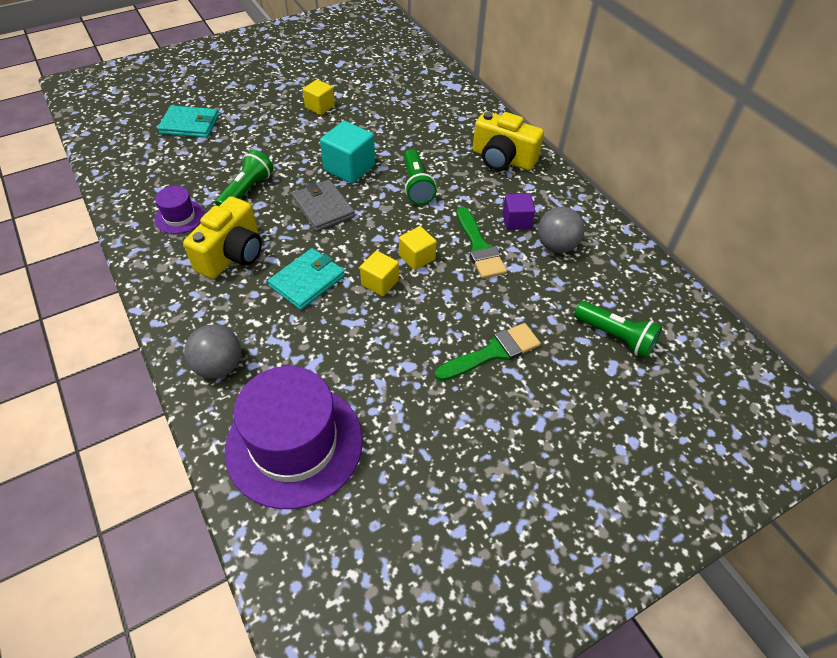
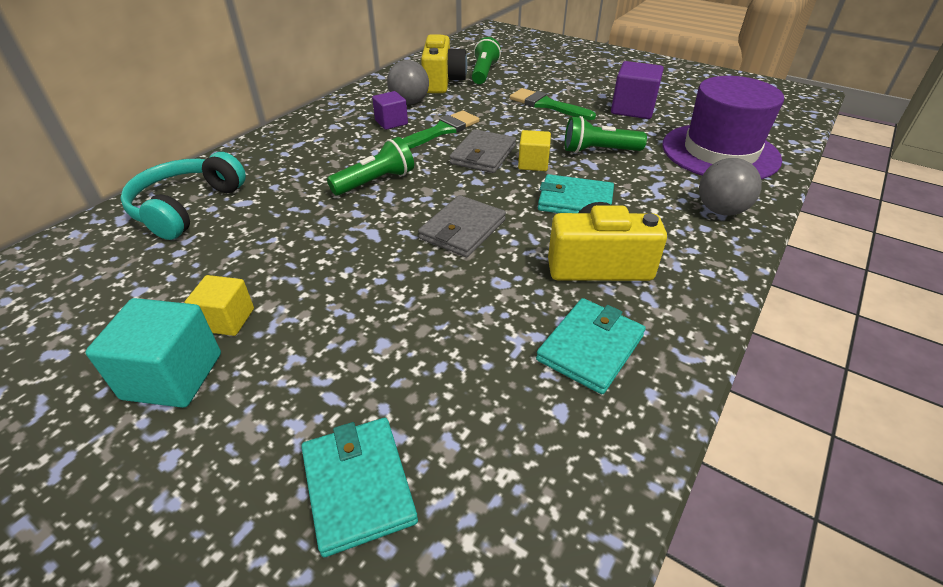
camera: 115 degrees left, 10 degrees down
(179, 217) = (590, 347): purple hat -> turquoise wallet
(247, 191) = (484, 306): green flashlight -> green flashlight (599, 151)
(349, 167) = (372, 236): turquoise cube -> turquoise cube (173, 376)
(417, 257) = (483, 155): yellow cube -> grey wallet
(437, 431) = (632, 109): none -> purple cube
(443, 104) = (186, 207): none -> turquoise headphones
(502, 159) = (295, 146): yellow camera -> yellow camera (442, 81)

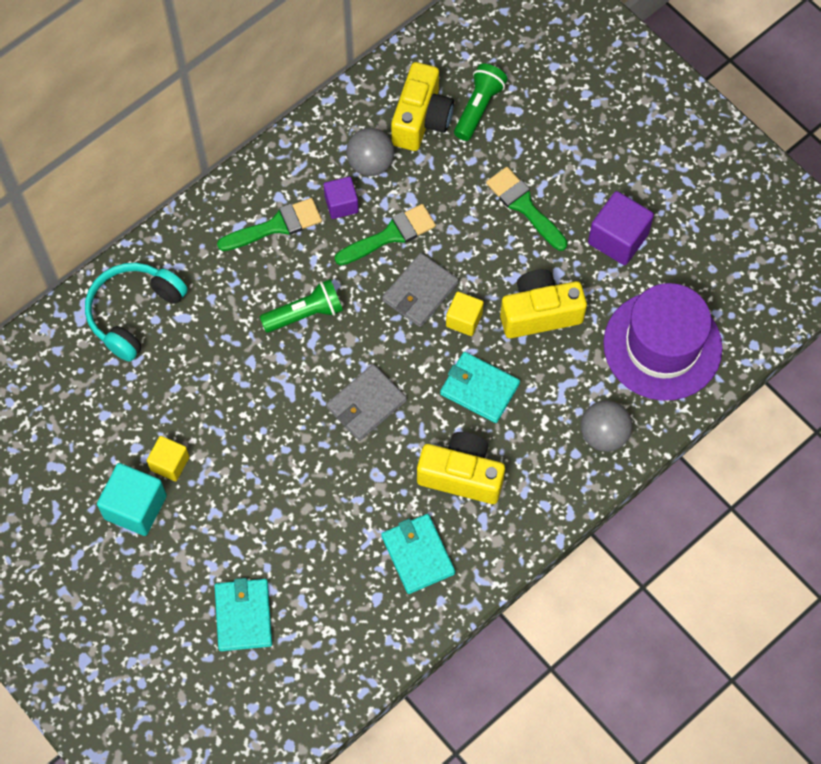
camera: 15 degrees right, 25 degrees up
(334, 139) = (276, 226): none -> green brush
(590, 347) = (418, 554): turquoise wallet -> turquoise wallet turned 75 degrees counterclockwise
(599, 151) = (539, 313): green flashlight -> yellow camera

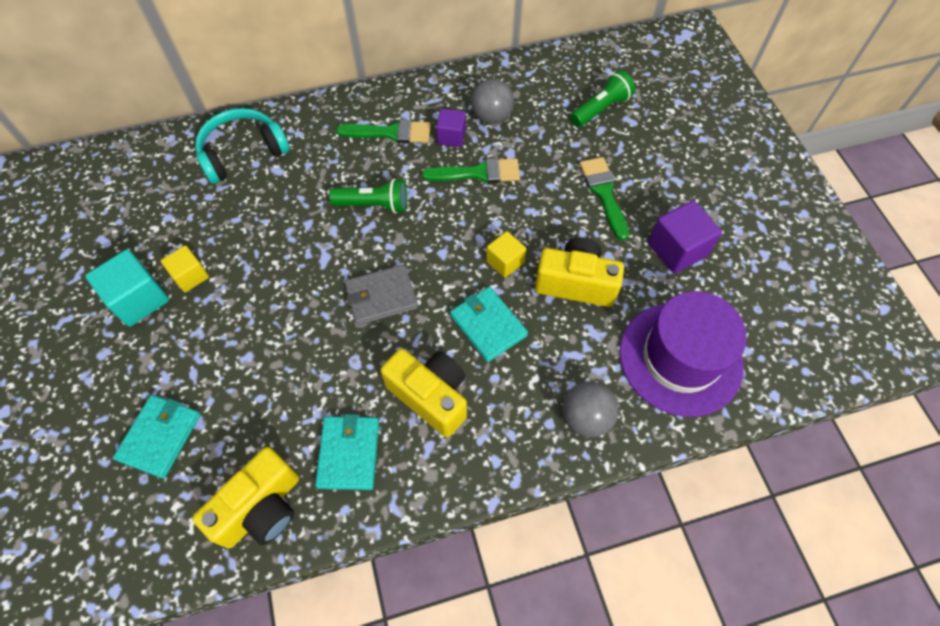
camera: 25 degrees right, 5 degrees down
(420, 292) = (479, 225): grey wallet -> none
(421, 119) = (549, 101): yellow camera -> yellow camera (261, 508)

